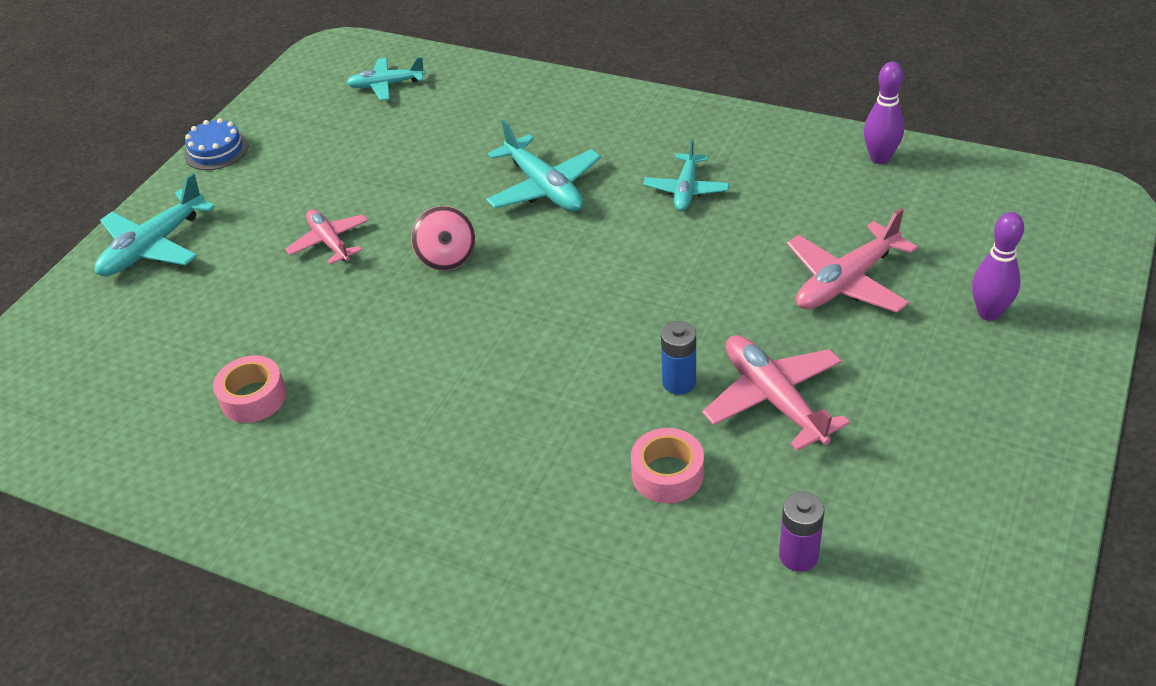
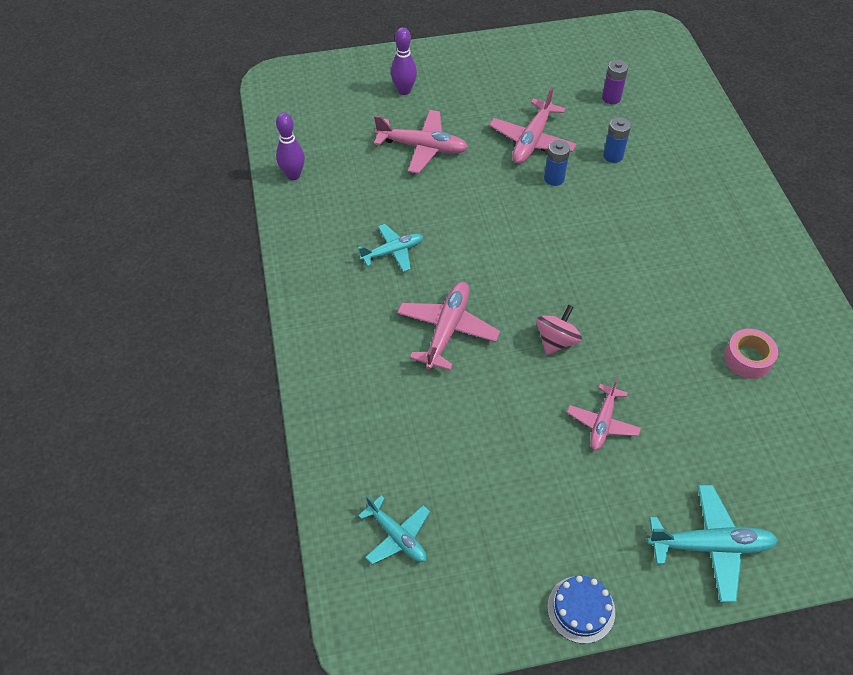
camera: 130 degrees left, 10 degrees up
(544, 188) = (447, 329): turquoise plane -> pink plane
(667, 474) = (613, 156): pink tape -> blue battery

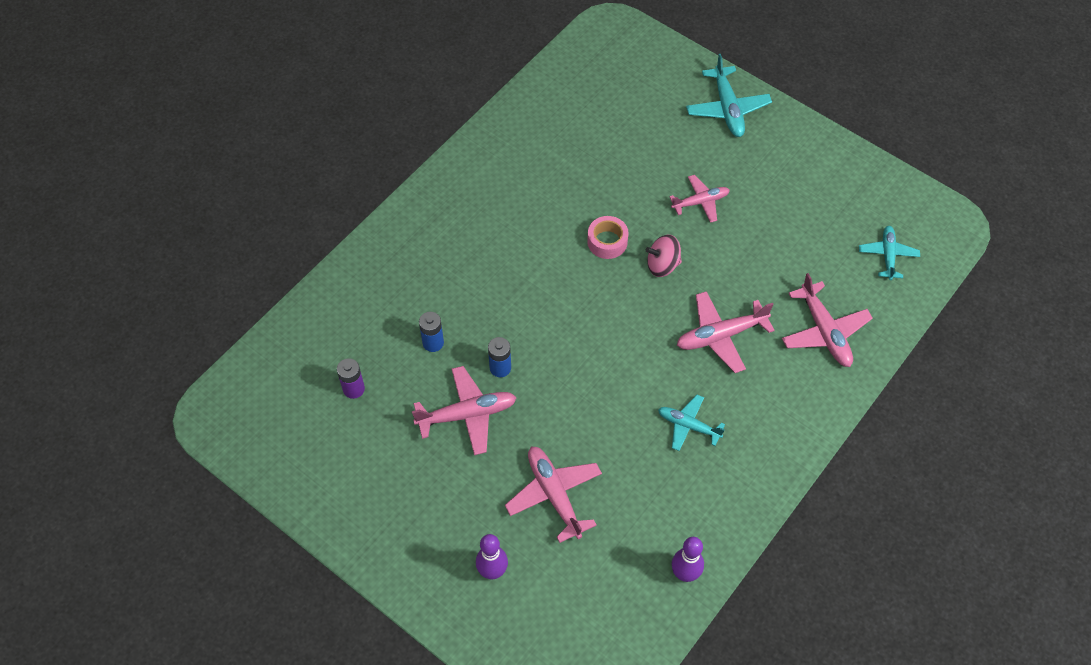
camera: 130 degrees left, 5 degrees up
(374, 408) = (824, 332): none -> pink plane
(581, 609) = (828, 144): blue cake -> none
(711, 546) = (727, 109): turquoise plane -> turquoise plane turned 150 degrees counterclockwise
(748, 358) = (569, 154): pink tape -> pink tape (607, 242)

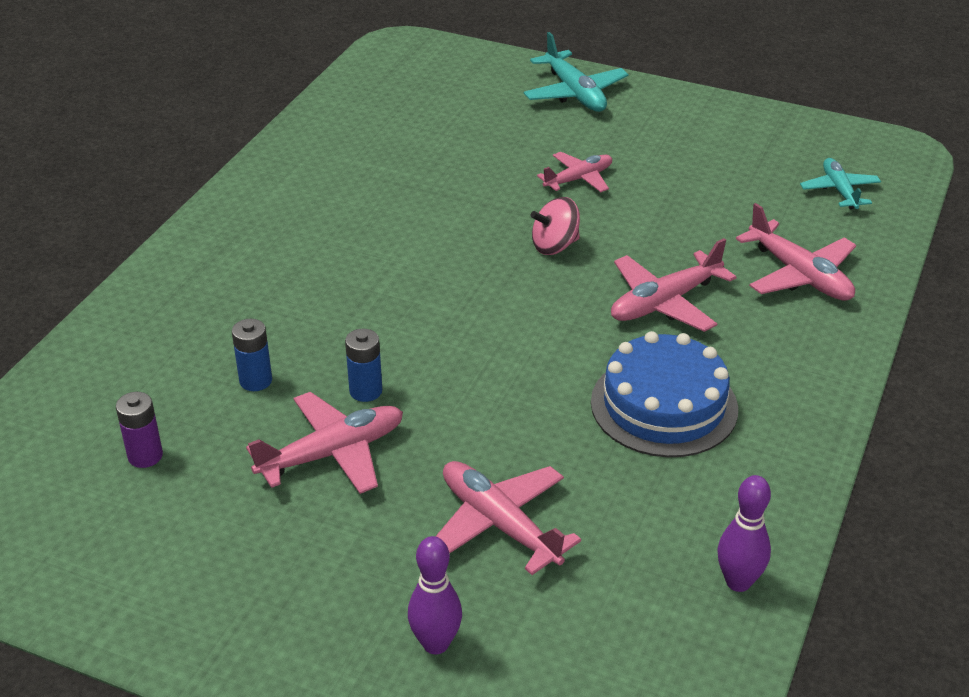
camera: 15 degrees left, 20 degrees down
(607, 242) = (471, 235): pink tape -> none
(688, 425) = (664, 405): turquoise plane -> blue cake

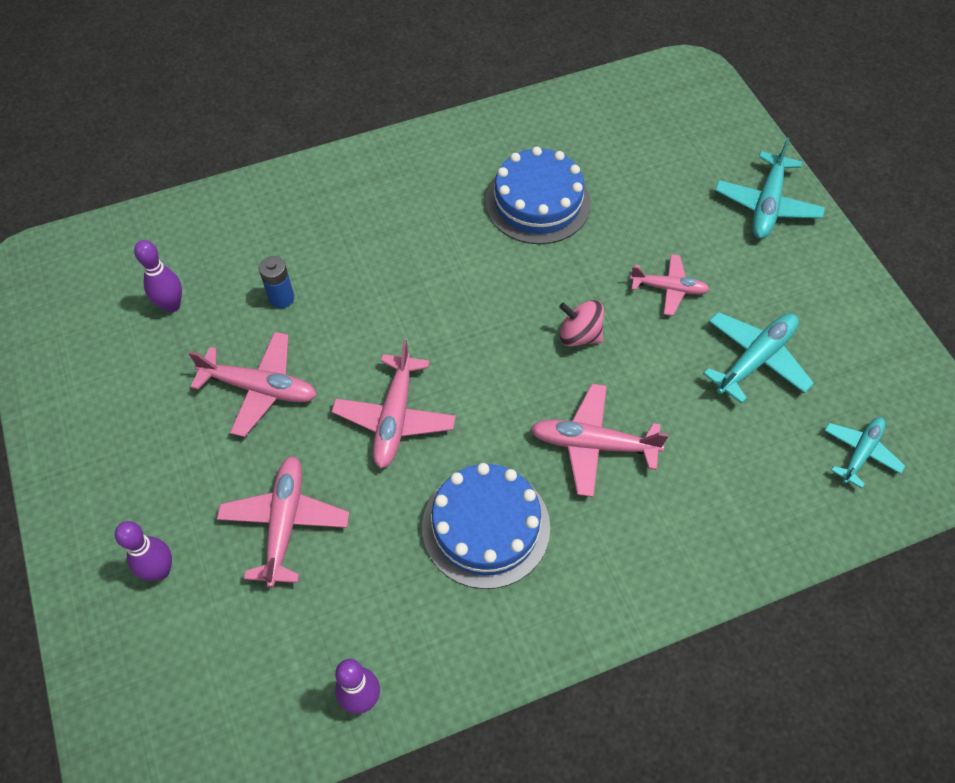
camera: 45 degrees right, 20 degrees up
(145, 456) = (171, 305): purple battery -> purple bowling pin
(365, 391) = (329, 357): blue battery -> none
(396, 186) = (538, 202): none -> blue cake
(699, 182) = (756, 359): none -> turquoise plane
(800, 275) = (722, 503): pink plane -> pink plane (395, 418)

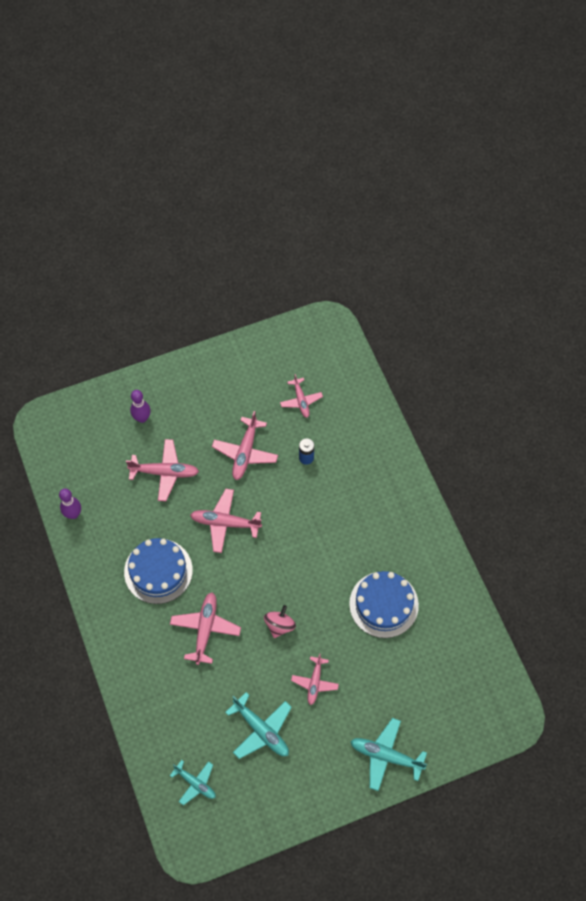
camera: 90 degrees right, 5 degrees up
(171, 305) = (301, 401): purple bowling pin -> pink plane

